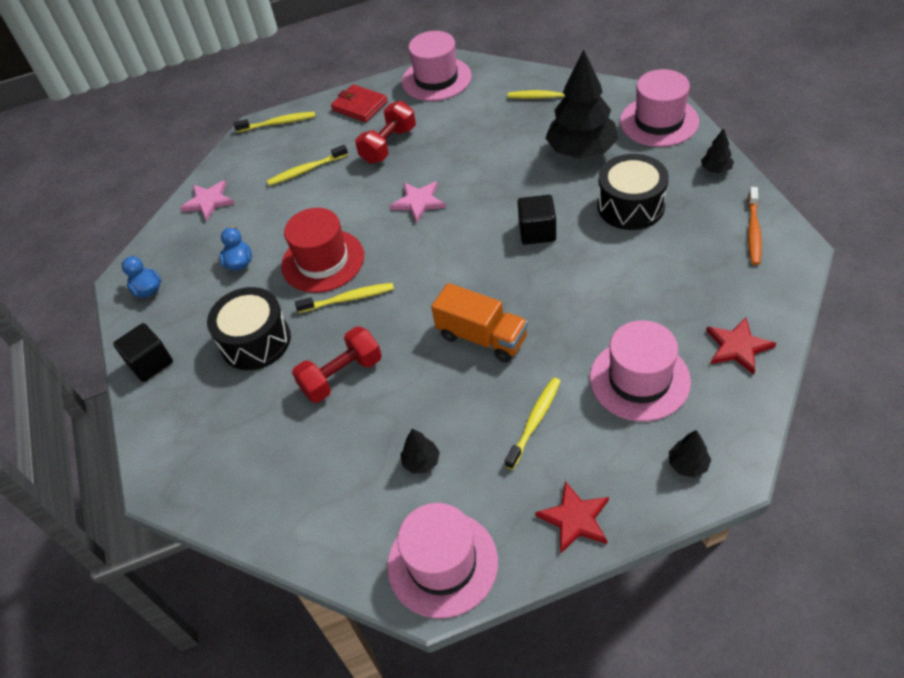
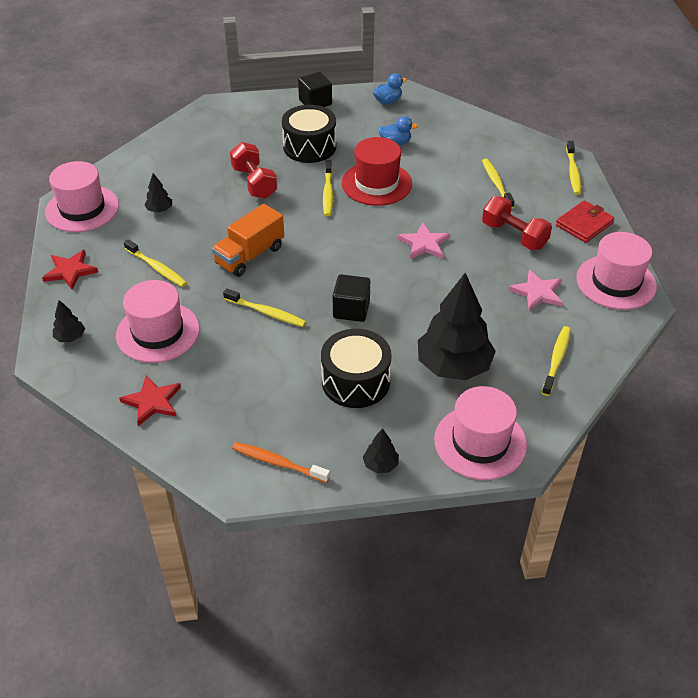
camera: 95 degrees right, 5 degrees down
(208, 201) = (476, 130): pink star -> pink star (537, 292)
(568, 295) = (266, 312): none -> yellow toothbrush

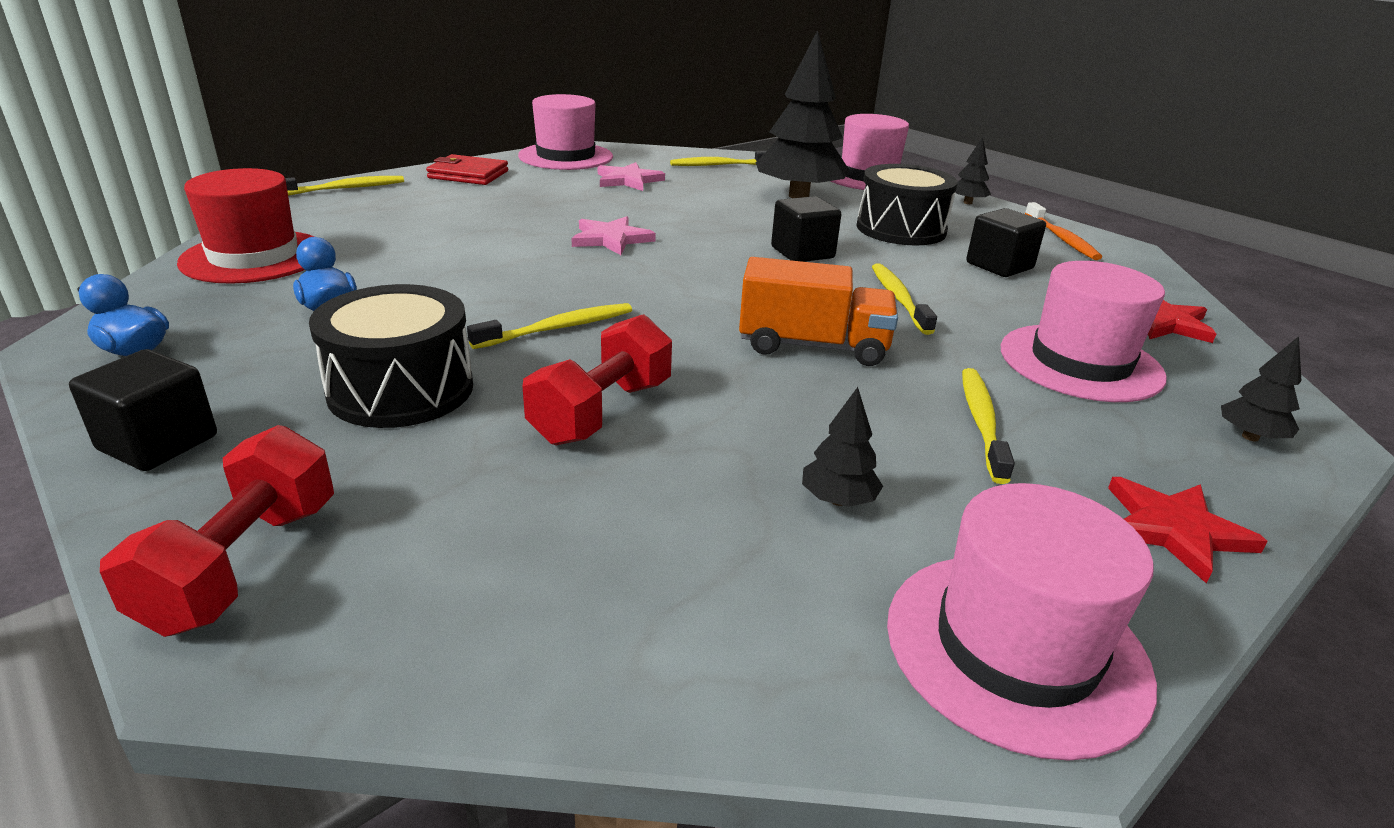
camera: 125 degrees left, 15 degrees down
(267, 388) = (999, 266): none -> black cube
(376, 183) = (488, 296): red hat -> red hat (254, 257)
(496, 184) = (412, 222): yellow toothbrush -> none
(514, 235) = (532, 200): red dumbbell -> red dumbbell (243, 564)

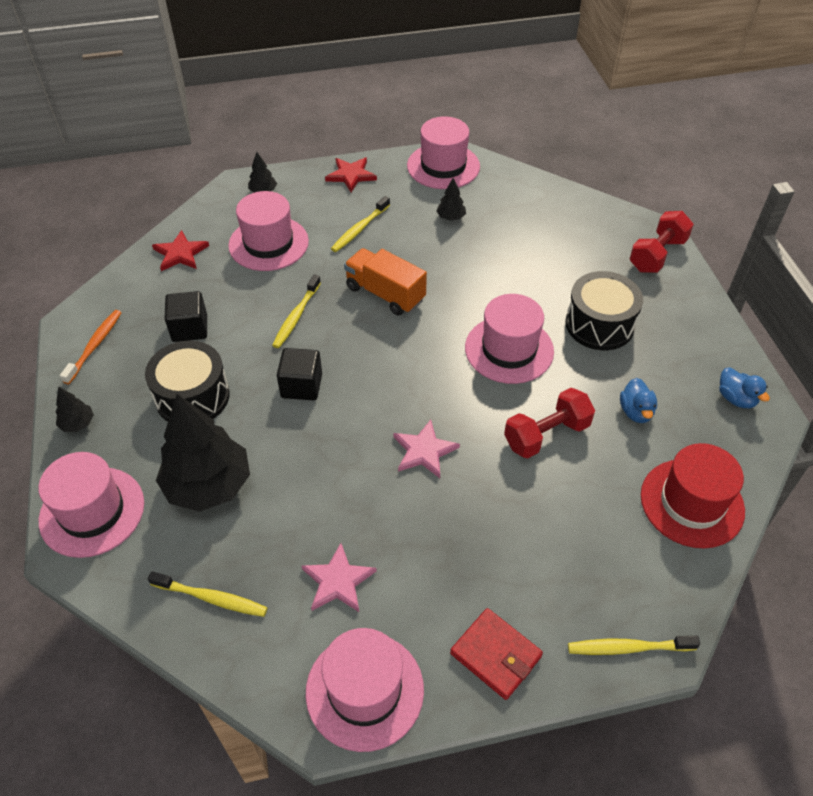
camera: 150 degrees left, 20 degrees up
(158, 443) = (701, 321): black cube -> none
(558, 328) = (509, 349): yellow toothbrush -> pink hat
(602, 412) = (514, 283): red dumbbell -> red dumbbell (546, 435)

